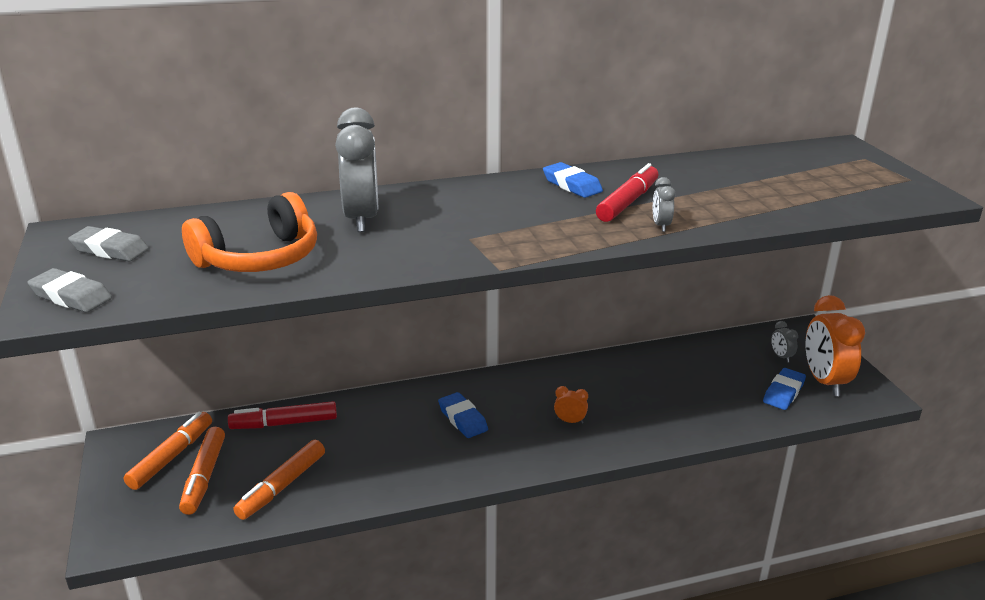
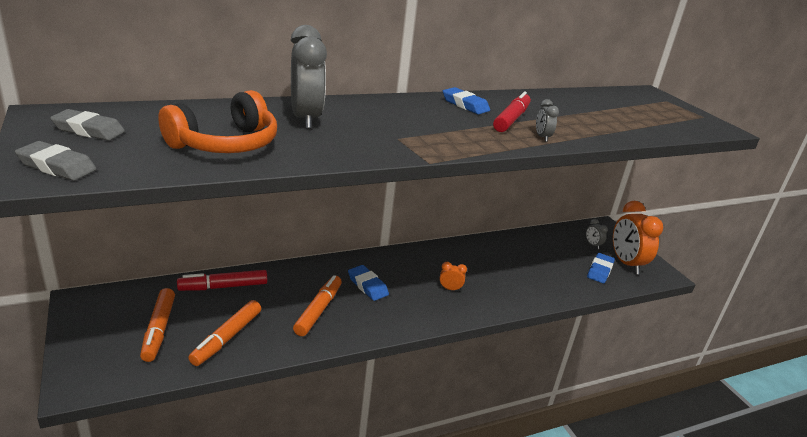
camera: 10 degrees left, 0 degrees up
(171, 457) = (129, 313): orange marker -> orange marker (318, 310)

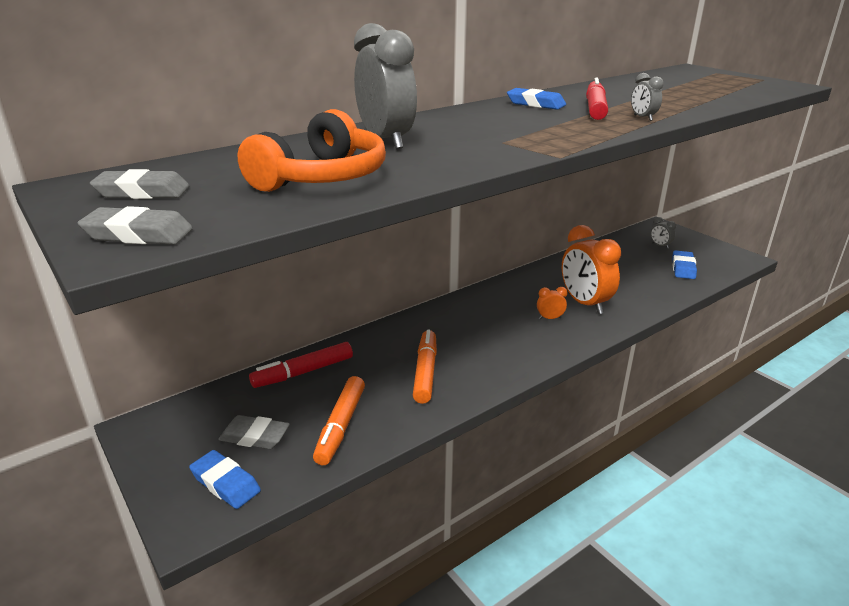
camera: 10 degrees left, 0 degrees up
(159, 329) = (255, 436): orange marker -> grey eraser
(367, 286) = (462, 335): blue eraser -> blue eraser (225, 483)
(626, 263) = (702, 256): orange clock -> orange clock (585, 303)

